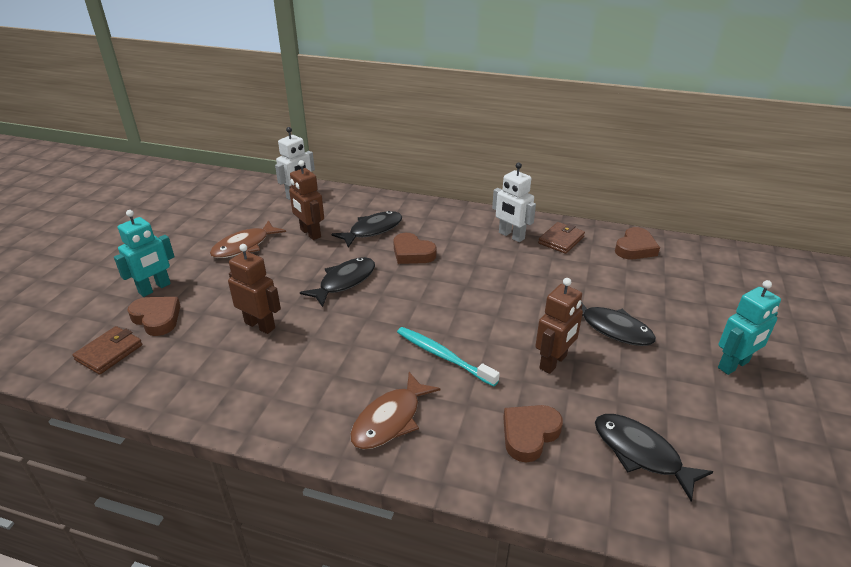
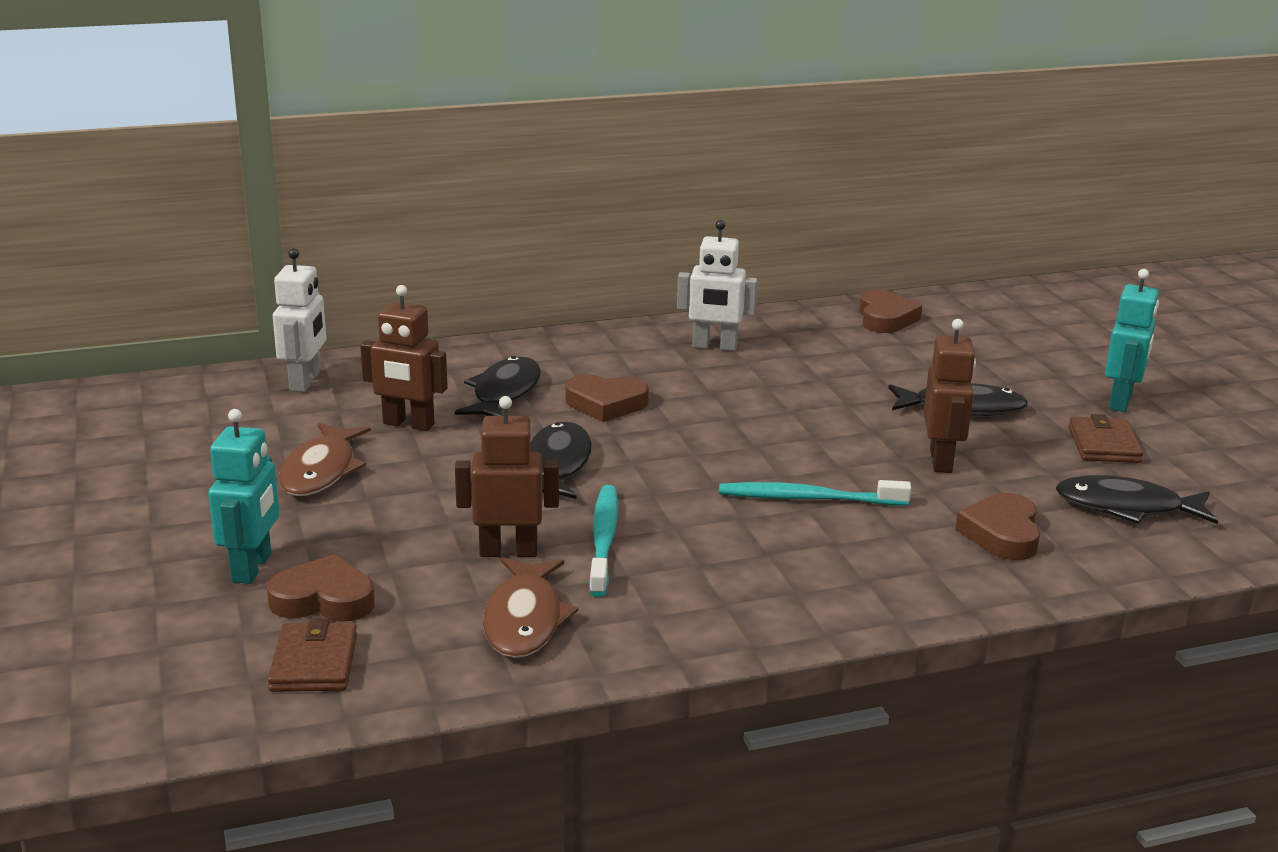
camera: 35 degrees left, 10 degrees down
(309, 337) = (603, 540): none -> turquoise toothbrush
(390, 420) = (834, 579): brown fish -> brown fish (524, 620)
(561, 240) = (785, 334): brown wallet -> brown wallet (1103, 445)

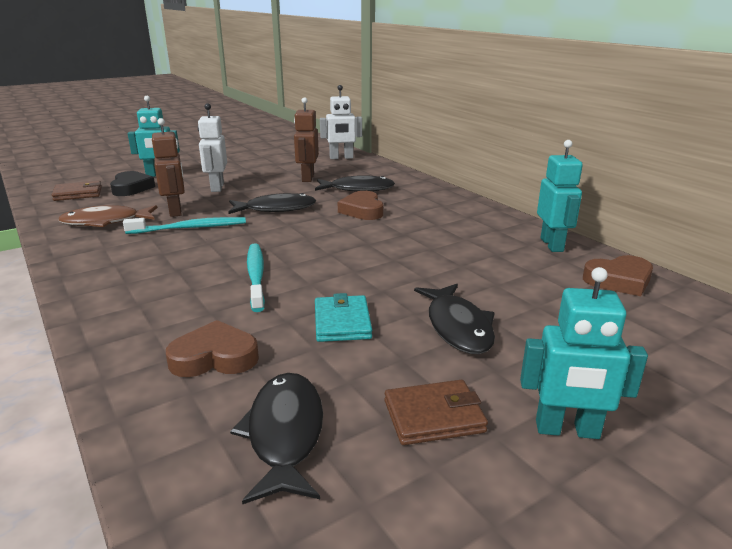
camera: 75 degrees right, 0 degrees up
(321, 471) = (251, 172): brown fish -> none
(324, 599) = (131, 188): brown heart -> black heart
(714, 346) = (479, 227): white robot -> white robot (217, 187)
(785, 323) = (552, 245): none -> turquoise robot
(941, 461) = (342, 322): brown robot -> turquoise wallet

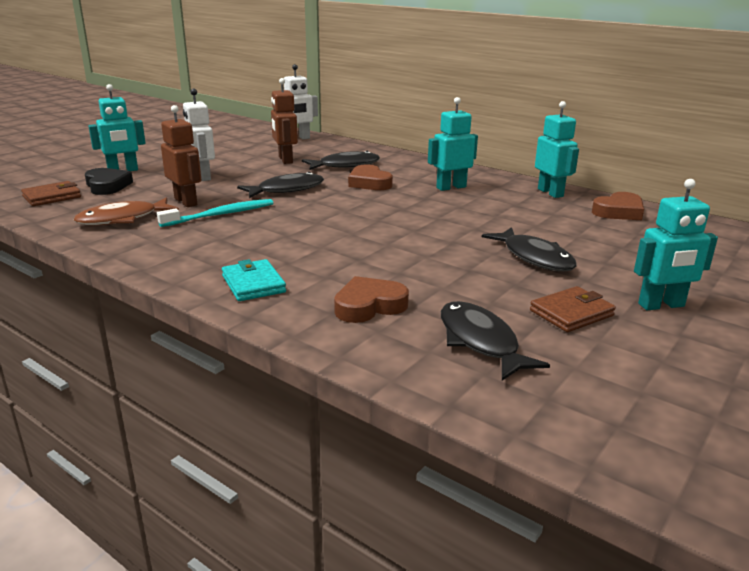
camera: 20 degrees left, 0 degrees up
(256, 276) = (333, 245): turquoise toothbrush -> none
(342, 322) = (444, 267): turquoise wallet -> turquoise wallet (253, 284)
(442, 225) = (451, 187): none -> turquoise robot

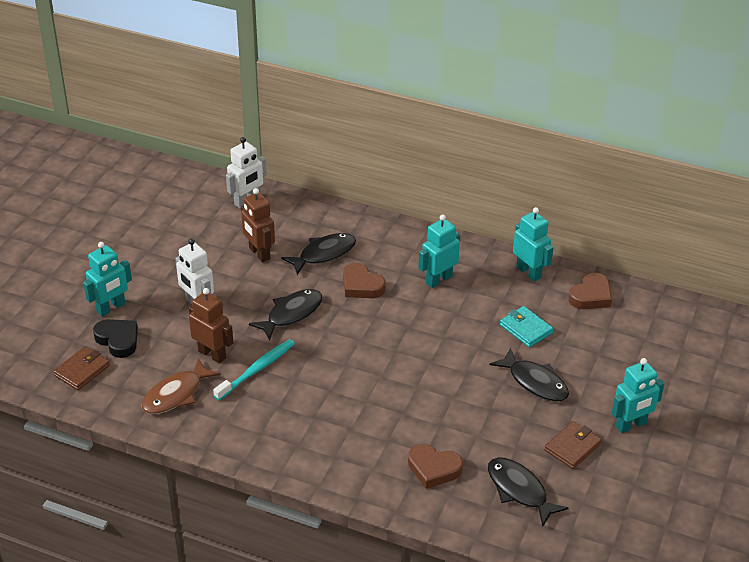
camera: 15 degrees left, 15 degrees up
(253, 284) = (339, 461): turquoise wallet -> turquoise wallet (526, 329)
(369, 306) = (433, 469): brown heart -> brown heart turned 120 degrees counterclockwise

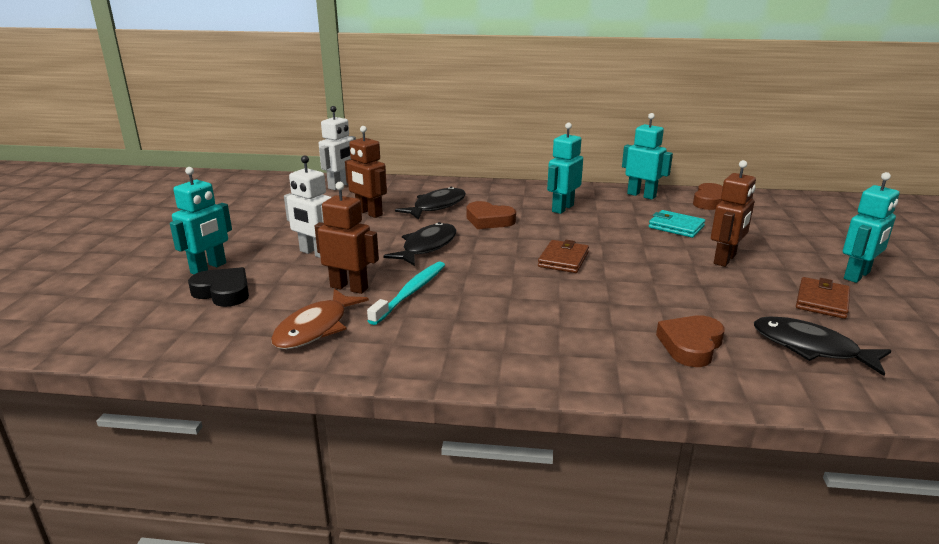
camera: 15 degrees left, 15 degrees down
(82, 370) = (177, 325): brown wallet -> brown wallet (563, 260)
(433, 469) = (690, 345): brown heart -> brown heart turned 120 degrees clockwise
(535, 382) = (725, 259): black fish -> brown robot

